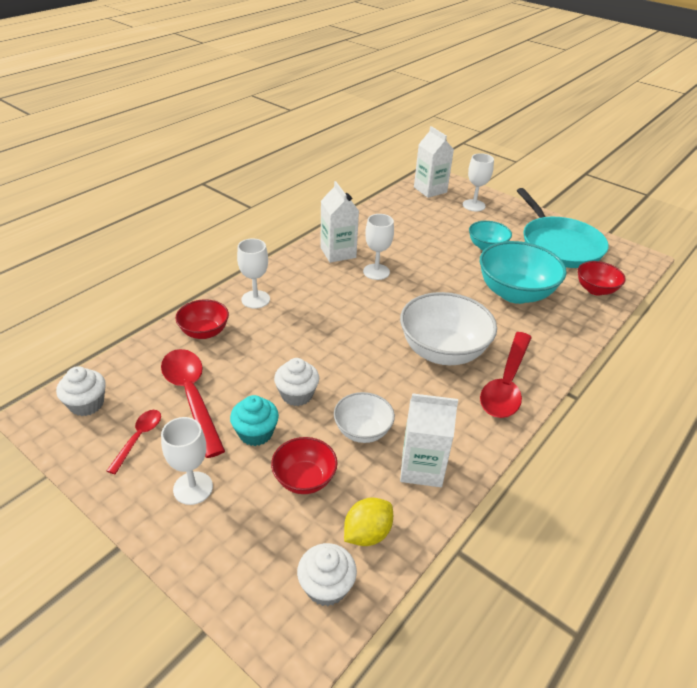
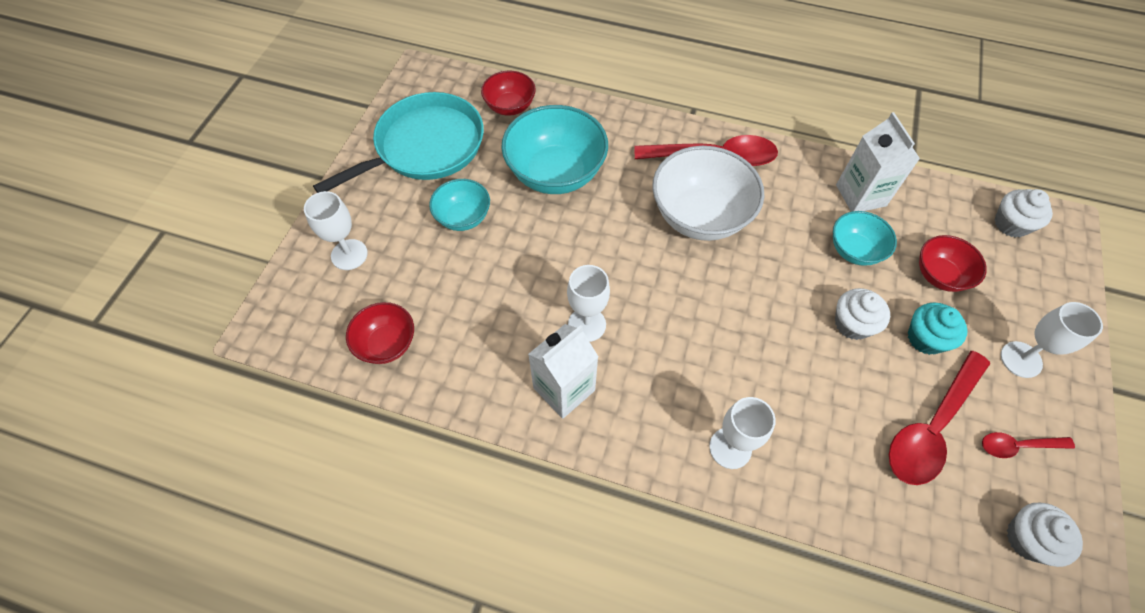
camera: 110 degrees left, 20 degrees up
(204, 332) = (830, 477): red bowl -> red bowl (387, 344)
(362, 431) = (854, 250): white bowl -> turquoise bowl
(367, 533) = (950, 213): yellow lemon -> none
(430, 190) = (315, 324): white carton -> none

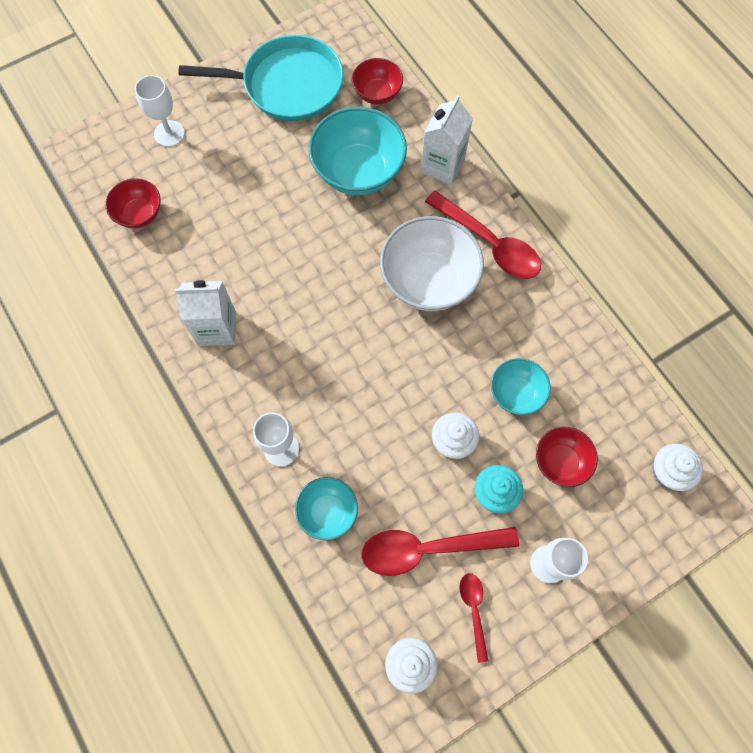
camera: 40 degrees right, 10 degrees up
(463, 217) = (264, 159): turquoise bowl -> turquoise bowl (328, 512)
(587, 324) = (272, 297): white goblet -> none
(860, 195) = (571, 358): white carton -> white carton (442, 165)
(1017, 446) = (474, 610): red spoon -> red spoon turned 45 degrees clockwise

